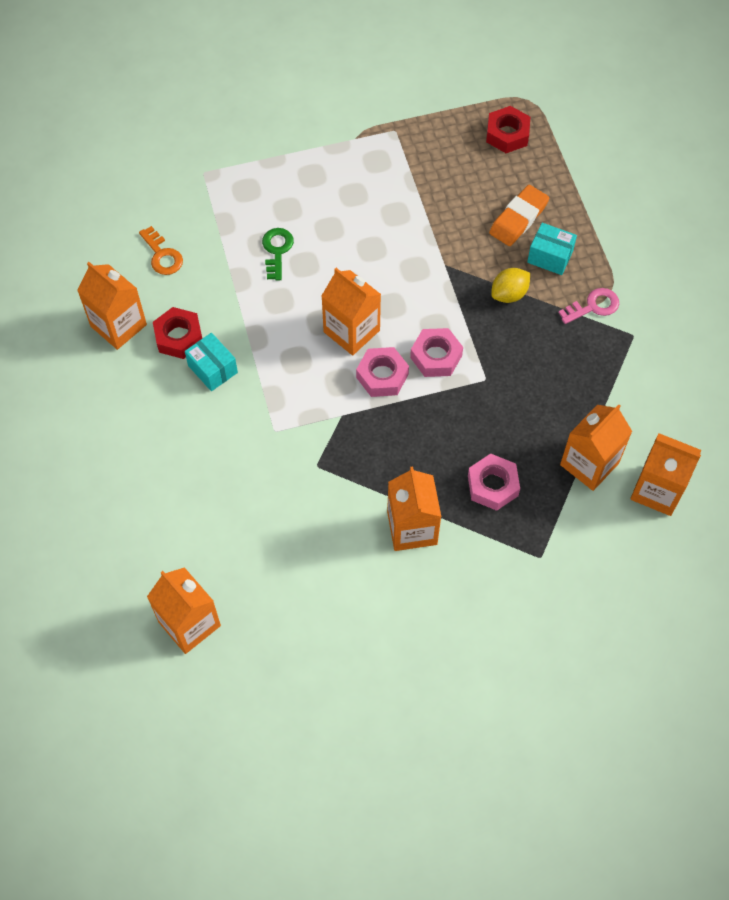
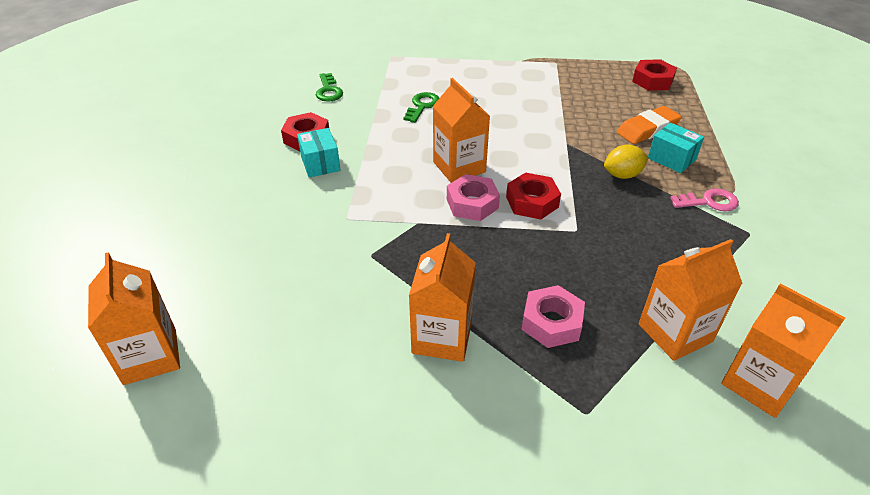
camera: 20 degrees right, 20 degrees down
(118, 325) = (264, 121): orange carton -> none
(162, 255) = (328, 91): orange key -> green key
(436, 356) = (532, 202): pink nut -> red nut

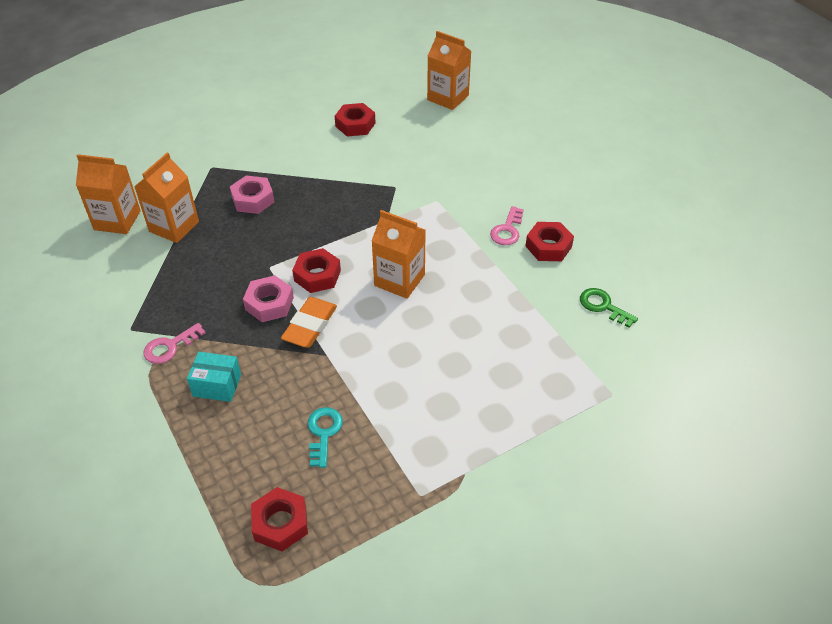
camera: 145 degrees right, 5 degrees up
(320, 163) = (507, 230): turquoise box -> pink key
(322, 379) = (355, 125): none -> red nut
(422, 106) = (497, 333): green key -> none
(442, 337) = (311, 166): orange carton -> none
(472, 203) = (361, 252): pink nut -> pink nut (269, 304)
(599, 105) = (323, 433): none -> turquoise key
(622, 175) = (256, 340): yellow lemon -> none
(647, 129) = (254, 419): orange eraser -> orange eraser (310, 325)

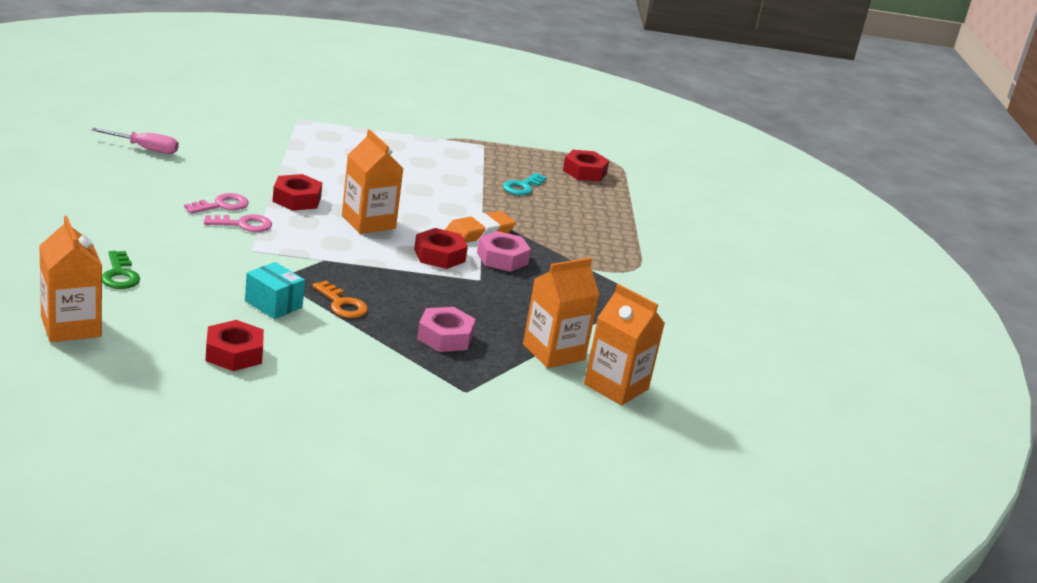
camera: 155 degrees left, 20 degrees down
(170, 347) = (612, 271): pink key -> pink key (243, 224)
(217, 385) = (585, 237): turquoise box -> turquoise box (273, 304)
(336, 189) = (342, 304): none -> orange key
(548, 246) = (205, 183): red nut -> red nut (296, 199)
(603, 306) = (226, 144): green key -> green key (119, 275)
(635, 256) = (145, 149): none -> pink screwdriver

